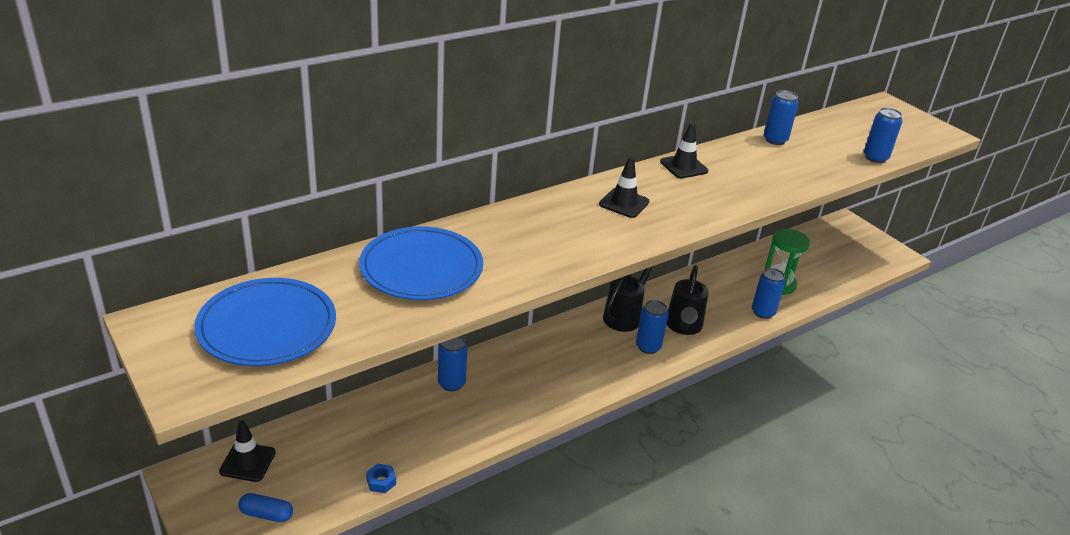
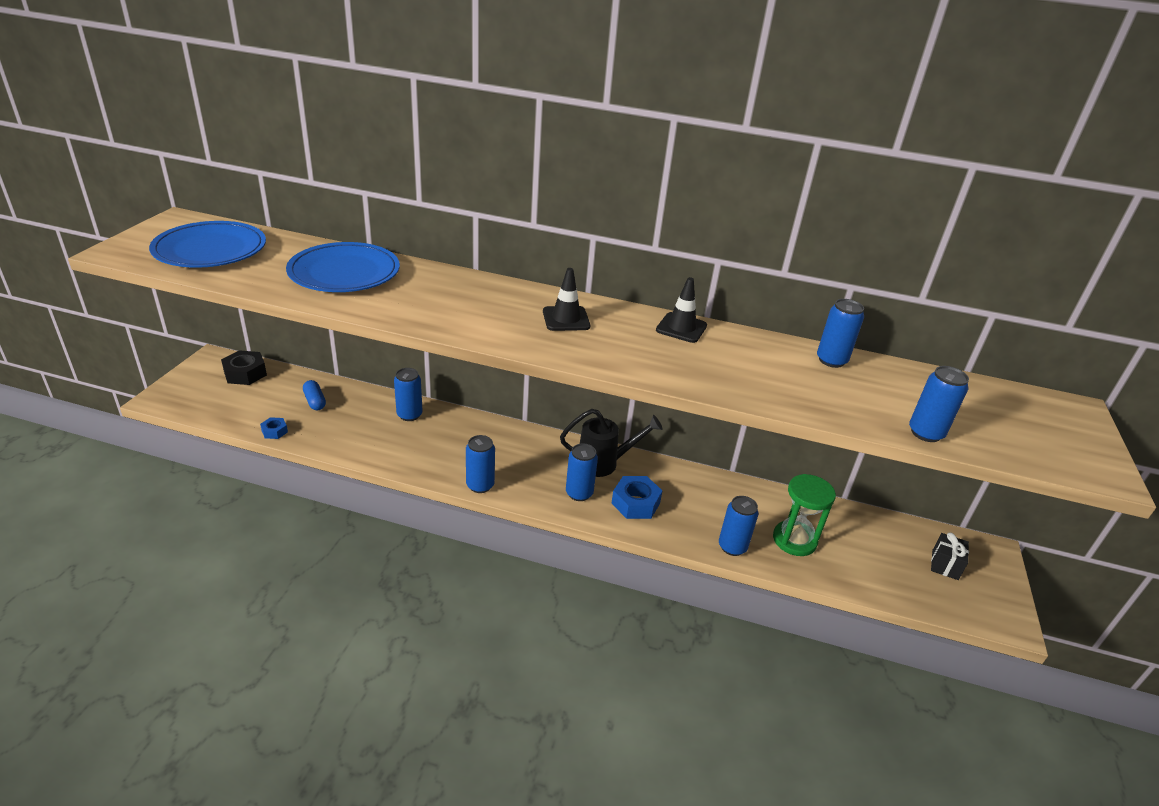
camera: 50 degrees right, 0 degrees up
(247, 462) = (245, 373): black traffic cone -> black nut
(266, 514) = (204, 402): blue capsule -> blue capsule (315, 401)
(590, 391) = (480, 485): none -> blue can
(683, 327) = (635, 503): black watering can -> blue nut
(844, 245) = (945, 565): none -> black gift

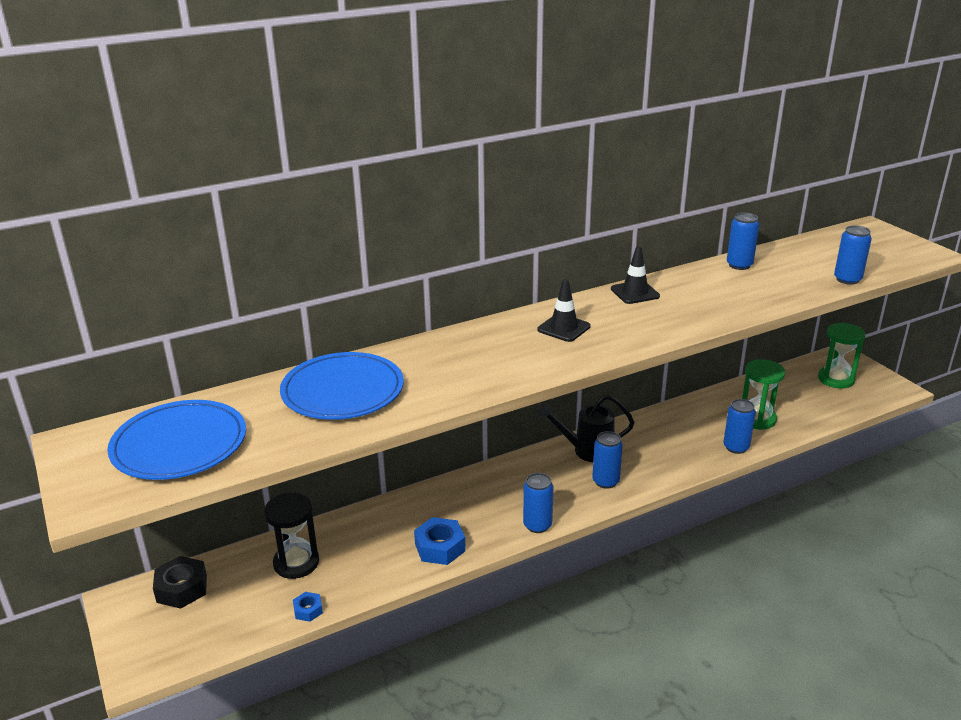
camera: 40 degrees left, 5 degrees down
(315, 401) = (296, 563): blue capsule -> black hourglass
(409, 415) = (395, 516): blue can -> none
(604, 463) = (586, 450): black watering can -> black watering can turned 135 degrees counterclockwise
(635, 503) = (646, 462): blue nut -> blue nut (440, 547)
(945, 565) = (836, 379): black gift -> green hourglass

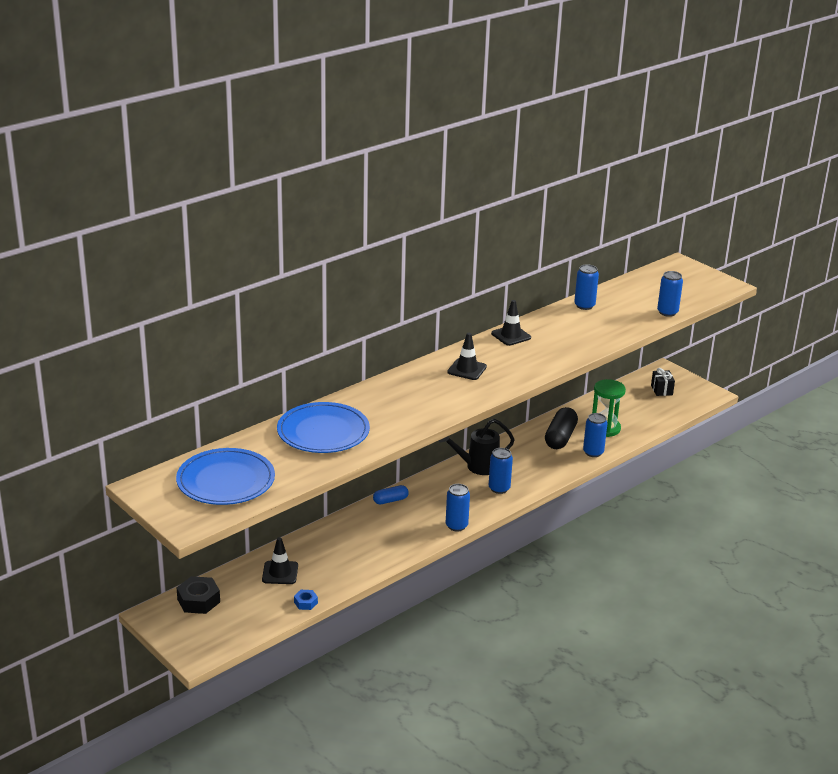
camera: 15 degrees left, 0 degrees up
(296, 563) = (280, 573): black hourglass -> black traffic cone
(440, 547) = (387, 549): blue nut -> none
(468, 482) = (390, 500): none -> blue capsule
(698, 425) = (560, 438): none -> black capsule
(836, 379) = (661, 390): green hourglass -> black gift

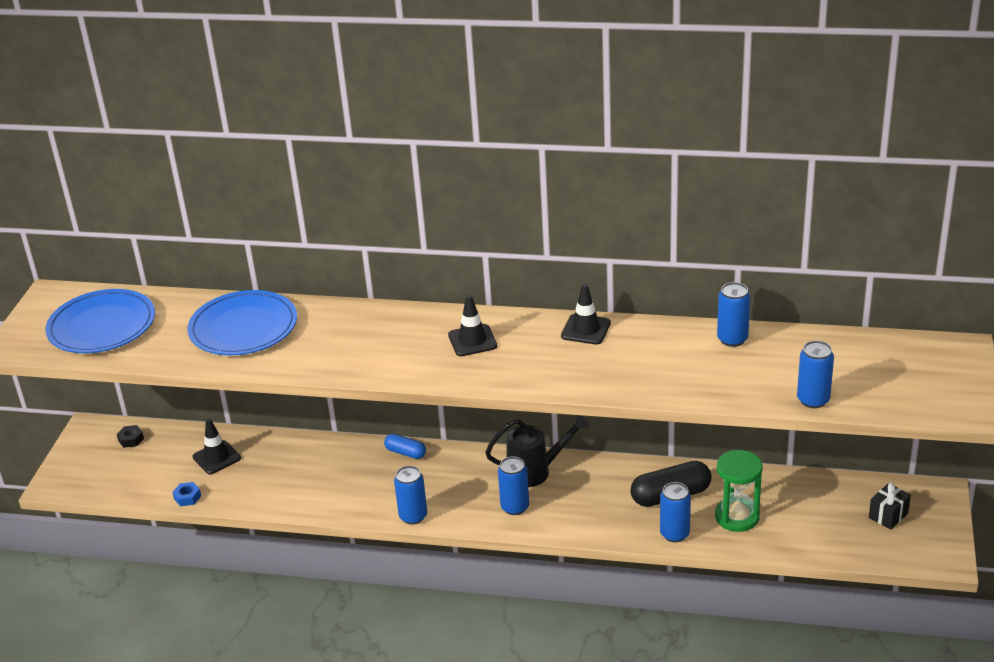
camera: 55 degrees right, 5 degrees up
(198, 600) = (131, 439): black nut -> black nut, size x0.55
(477, 466) = (536, 471): black watering can -> black watering can turned 135 degrees clockwise

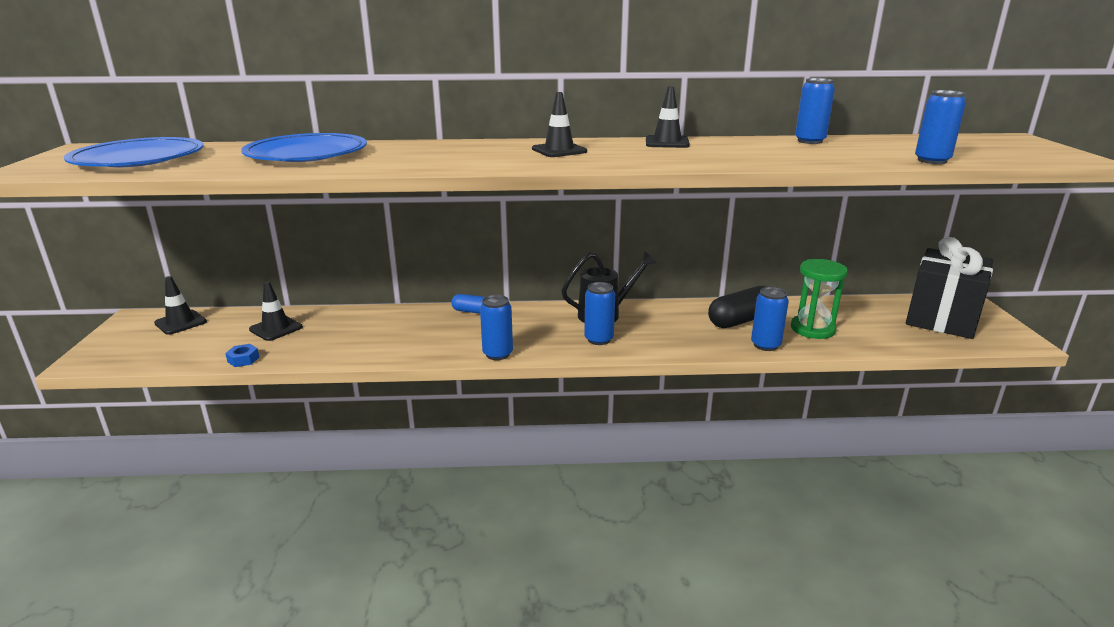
camera: 15 degrees left, 10 degrees down
(131, 439) = (180, 322): black nut -> black traffic cone
(888, 515) = (941, 318): black gift -> black gift, size x2.42

